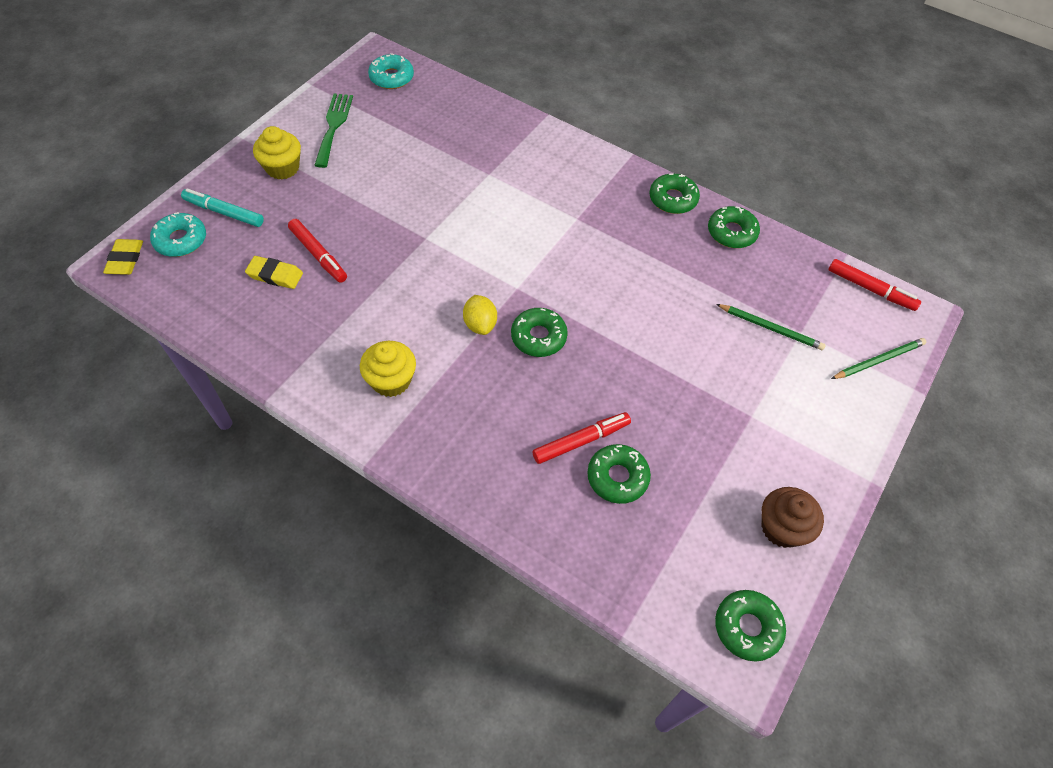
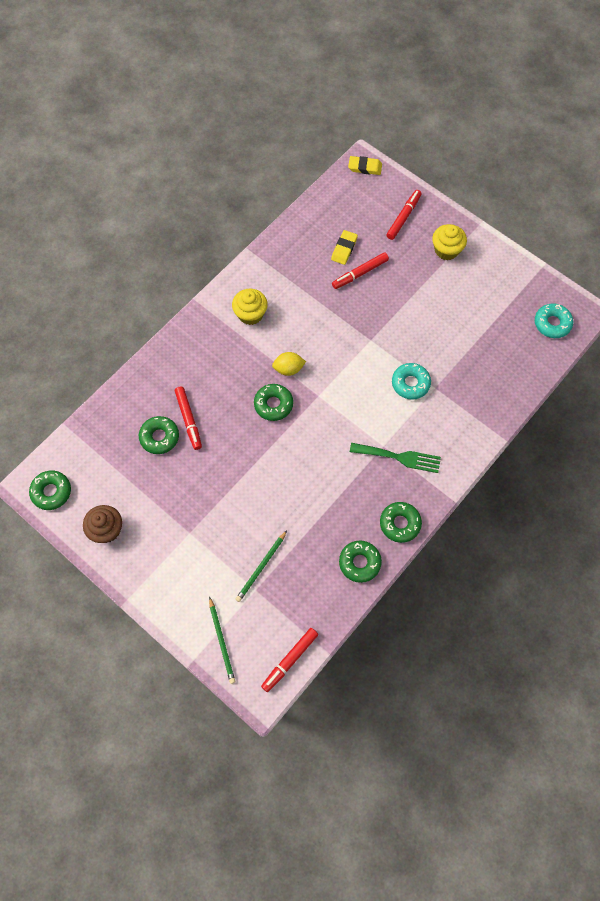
camera: 100 degrees right, 10 degrees up
(181, 240) = (379, 195): turquoise donut -> turquoise donut (410, 383)
(224, 212) = (403, 217): turquoise marker -> red marker
(334, 126) = (491, 282): green fork -> green fork (399, 457)

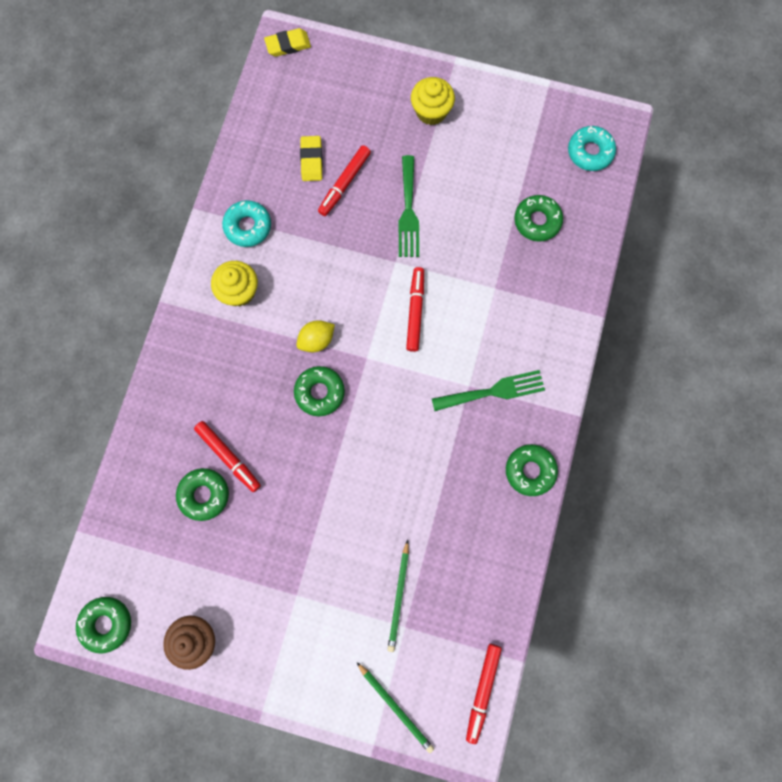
camera: 25 degrees left, 10 degrees up
(359, 563) = (506, 538): green donut -> green donut (537, 221)
(396, 310) = (408, 212): none -> green fork
(403, 217) = (363, 90): red marker -> red marker (415, 311)
(410, 383) = (465, 295): turquoise donut -> turquoise donut (248, 226)

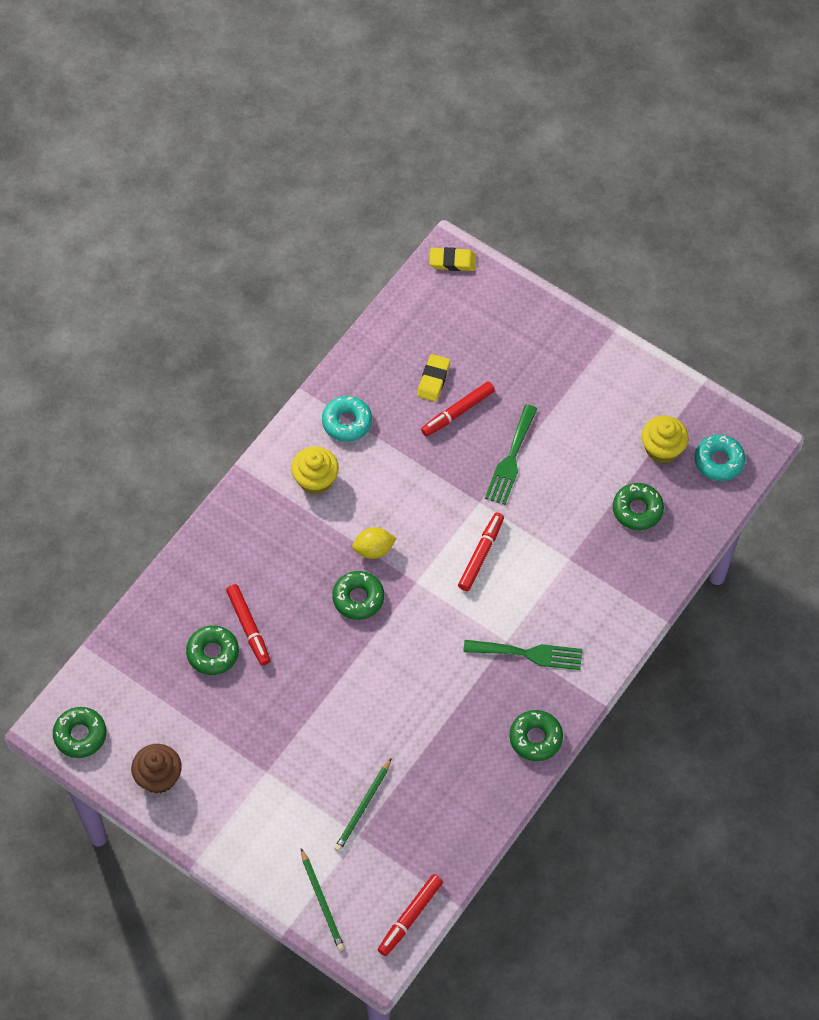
camera: 20 degrees right, 15 degrees down
(431, 111) = (572, 371): yellow cupcake -> yellow cupcake (662, 448)

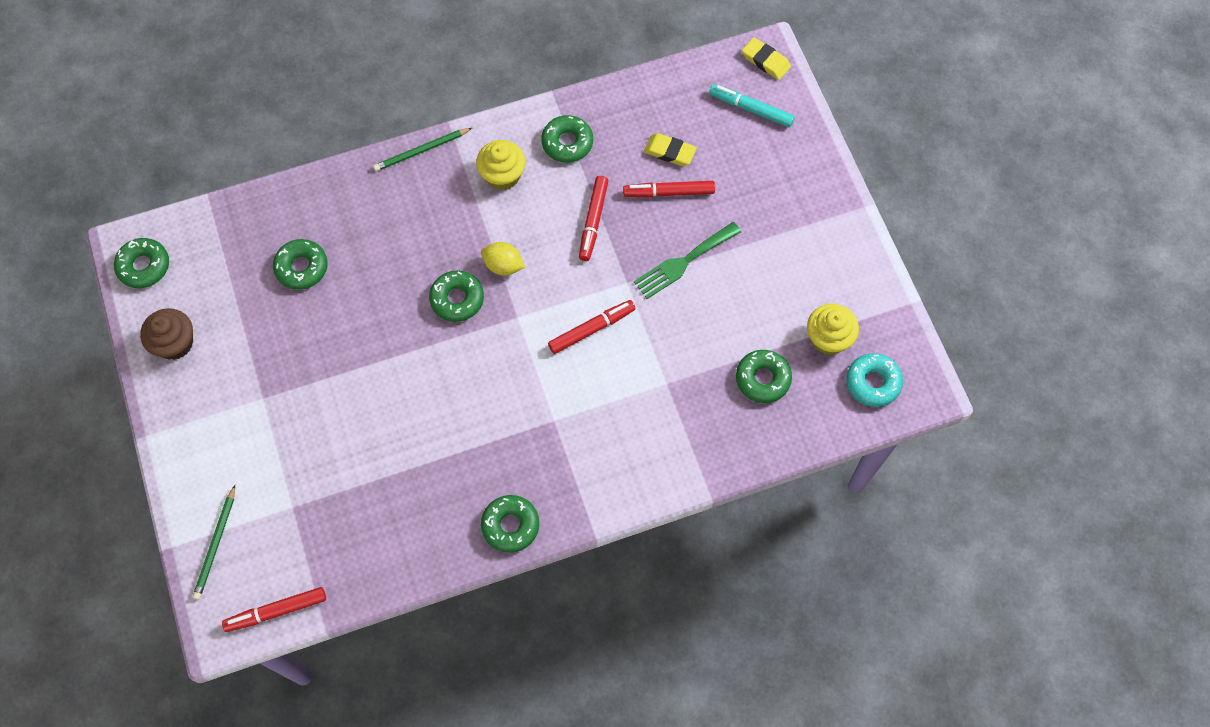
camera: 35 degrees right, 5 degrees up
(249, 627) = (348, 265): red marker -> red marker (593, 221)
(347, 422) = (567, 143): turquoise donut -> green donut
(363, 807) = (315, 484): green pencil -> green pencil (421, 151)
(433, 380) = (670, 152): yellow eraser -> yellow eraser turned 60 degrees clockwise
(470, 307) = (751, 109): none -> turquoise marker
(529, 654) = (564, 445): green fork -> none

